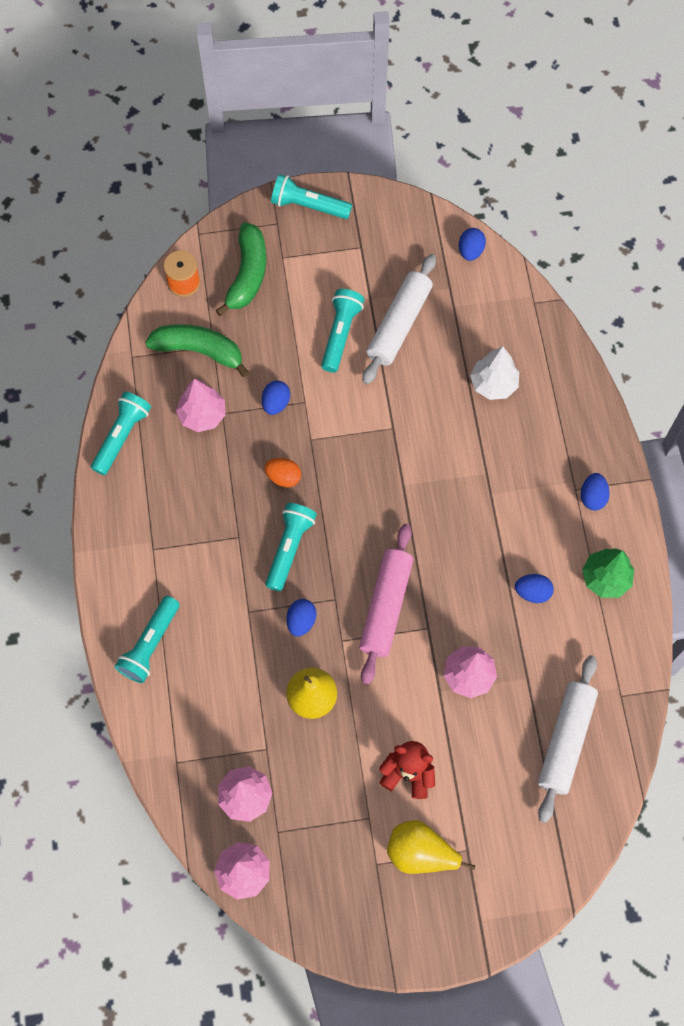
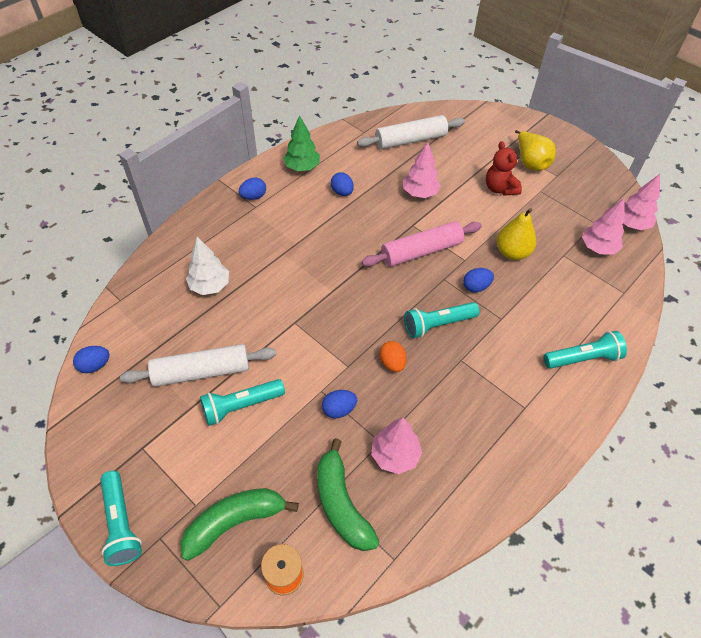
camera: 130 degrees left, 15 degrees down
(122, 436) = (468, 504): turquoise flashlight -> none

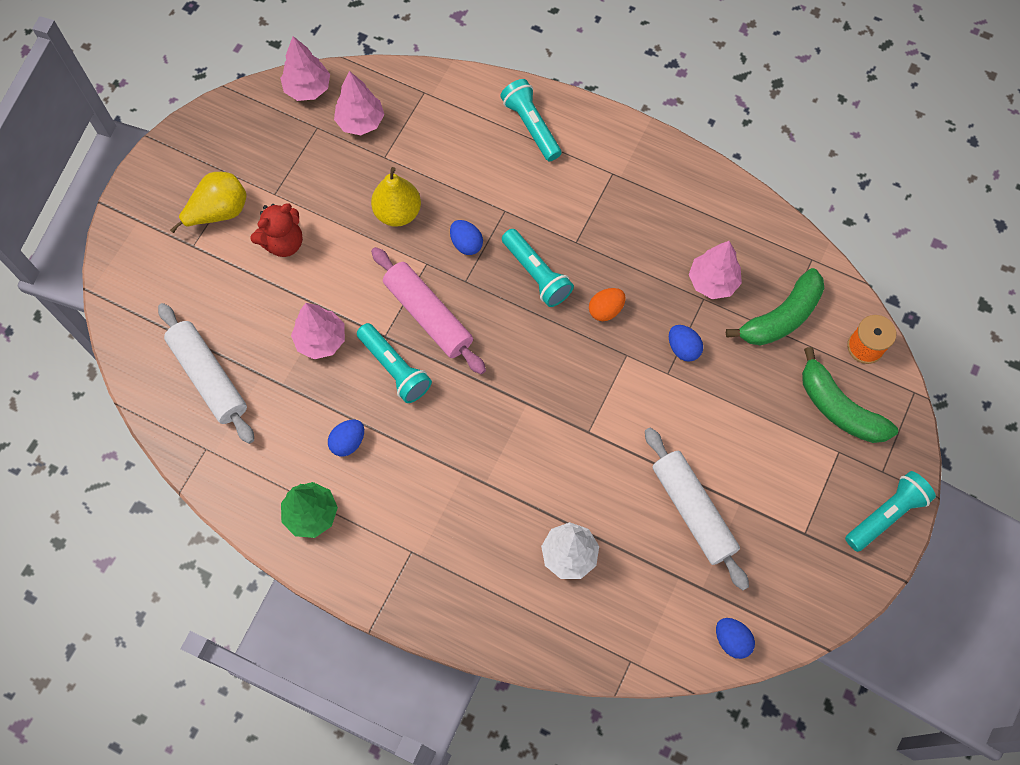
camera: 105 degrees left, 15 degrees up
(241, 406) = (718, 450): turquoise flashlight -> turquoise flashlight (395, 368)
(253, 197) = (392, 561): blue egg -> none

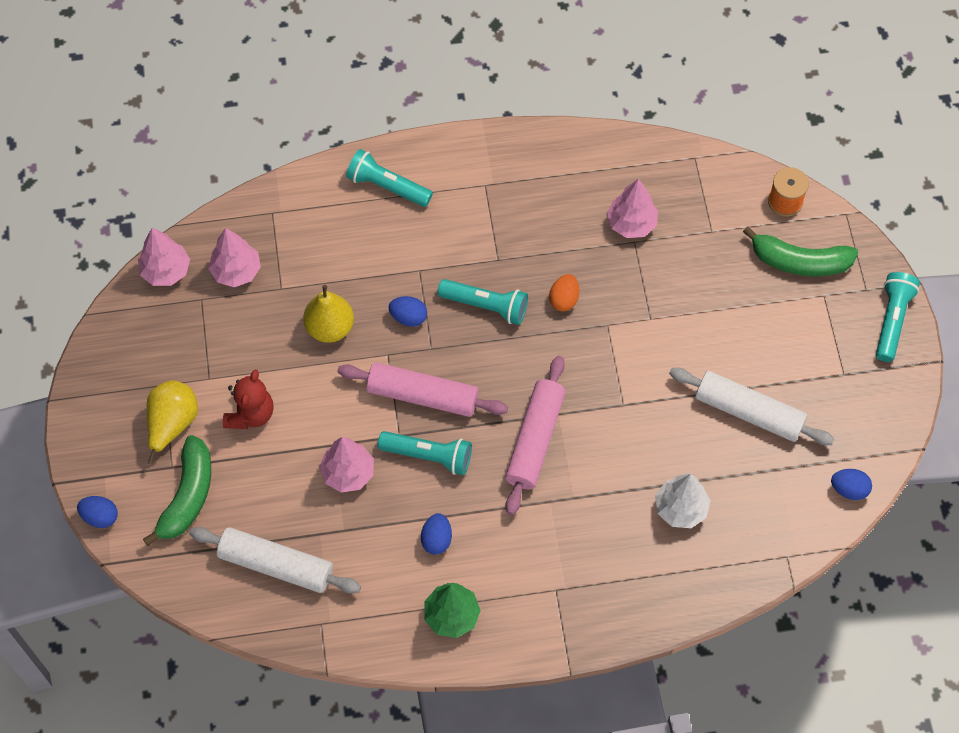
camera: 35 degrees left, 5 degrees down
(491, 412) = (535, 440): none -> pink rolling pin
(683, 348) = (647, 291): blue egg -> blue egg (100, 517)
(781, 317) = (705, 218): green banana -> green banana (188, 496)

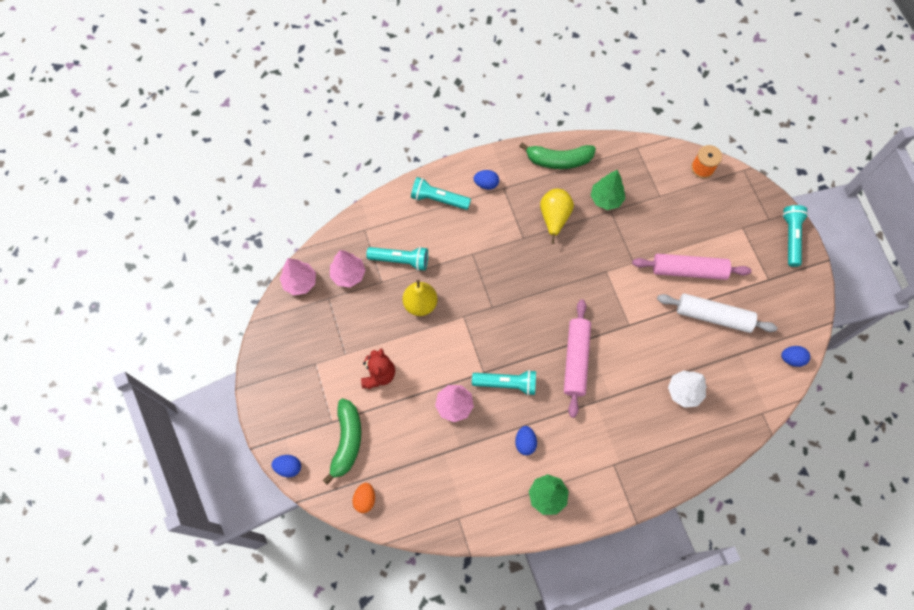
camera: 10 degrees left, 5 degrees up
(172, 424) = (326, 391): yellow pear -> yellow pear (554, 218)
(276, 565) = (418, 481): white rolling pin -> none
(408, 317) = (472, 288): blue egg -> blue egg (486, 184)
(422, 395) = (493, 341): pink rolling pin -> pink rolling pin (688, 270)
(486, 306) = (522, 271): turquoise flashlight -> turquoise flashlight (400, 260)
(564, 299) = (573, 258): orange egg -> orange egg (365, 499)
(631, 224) = (606, 199): pink tree -> green tree
(799, 261) = (721, 207): green banana -> green banana (558, 160)

